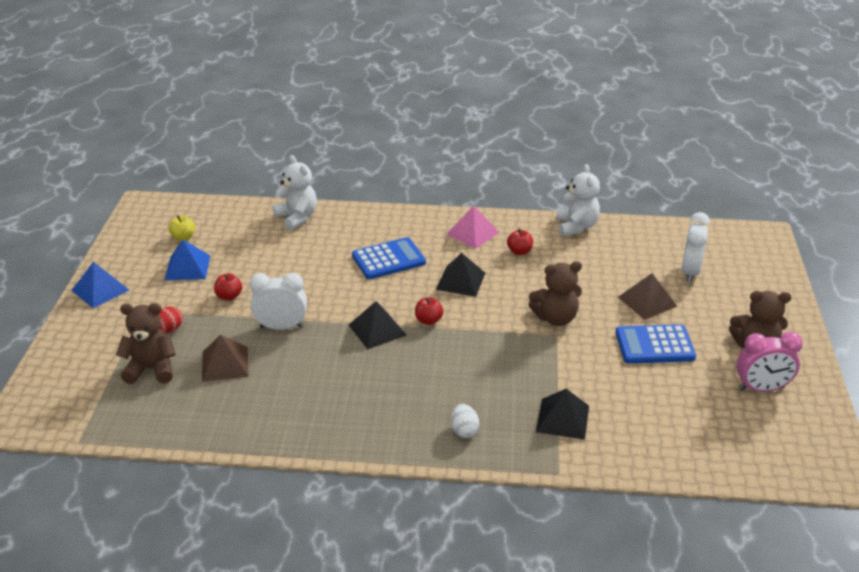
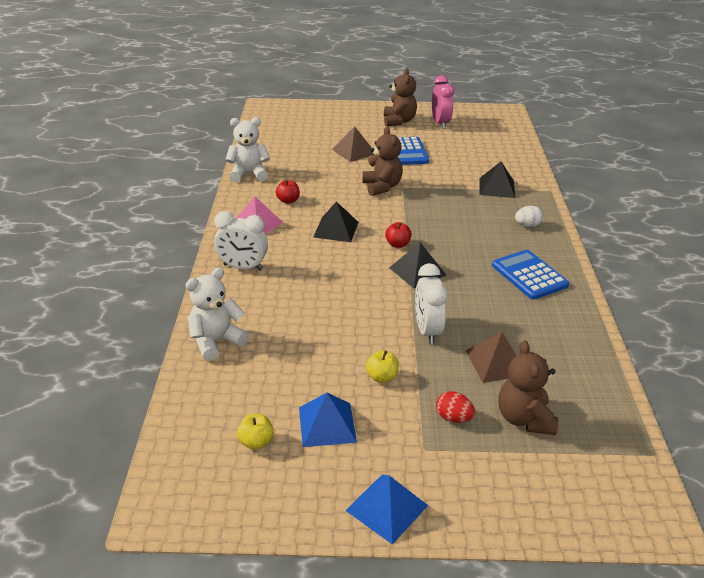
camera: 95 degrees left, 0 degrees up
(229, 296) = (382, 377): red apple -> yellow apple
(388, 259) = (303, 270): blue calculator -> blue calculator (529, 275)
(690, 272) = (314, 134): white clock -> white clock (243, 267)

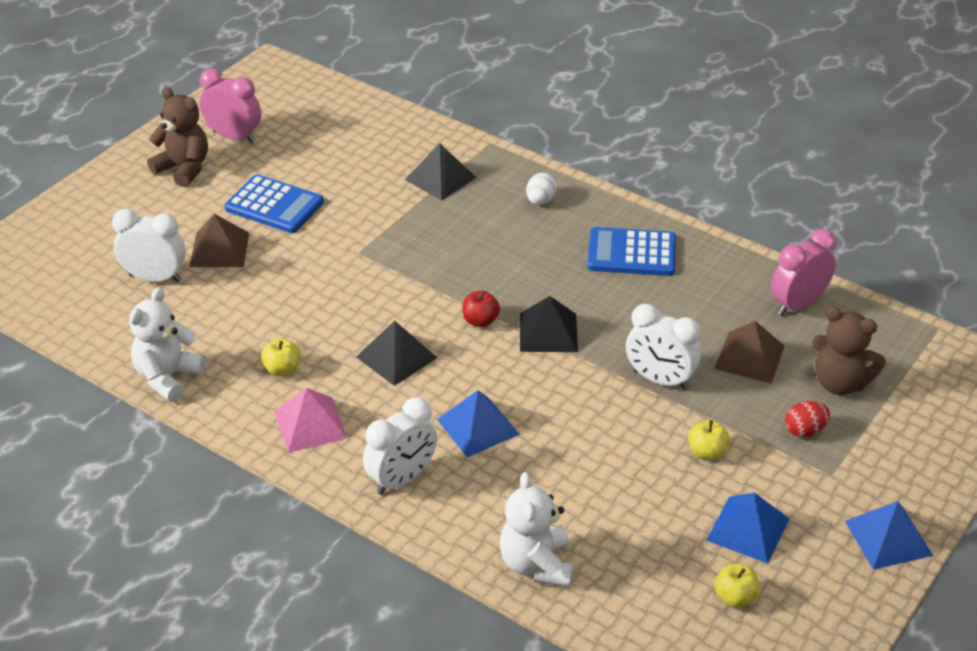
camera: 55 degrees left, 5 degrees up
(288, 200) = (282, 369): red apple -> yellow apple
(310, 277) = (478, 427): none -> blue pyramid
(313, 144) = (155, 278): none -> white clock
(382, 187) = (338, 269): brown teddy bear -> none
(579, 366) = (798, 304): none -> pink clock

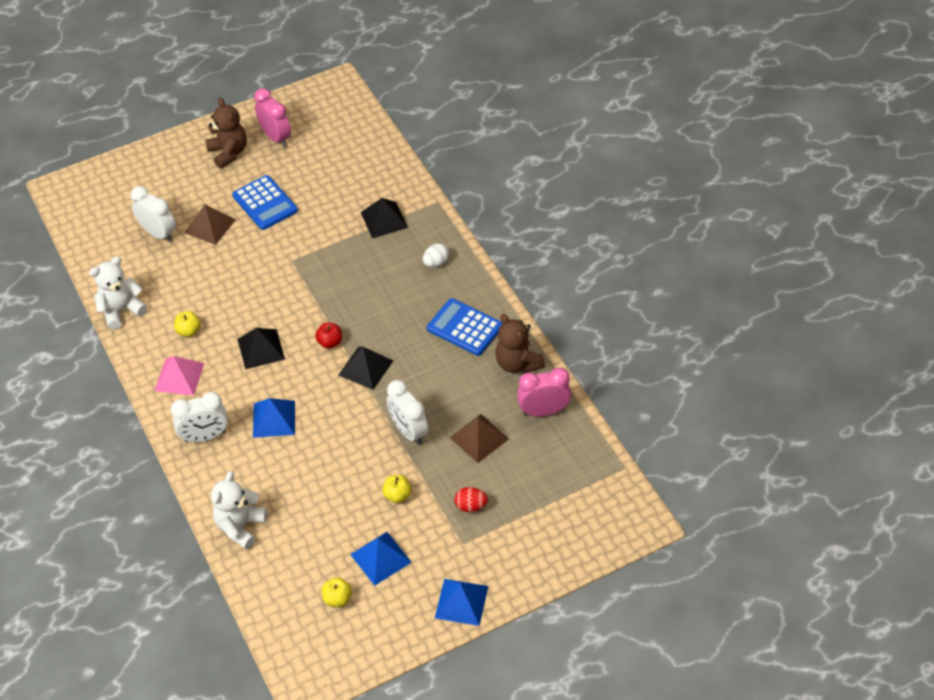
camera: 30 degrees right, 10 degrees up
(840, 383) = (522, 481): brown teddy bear -> brown teddy bear (517, 363)

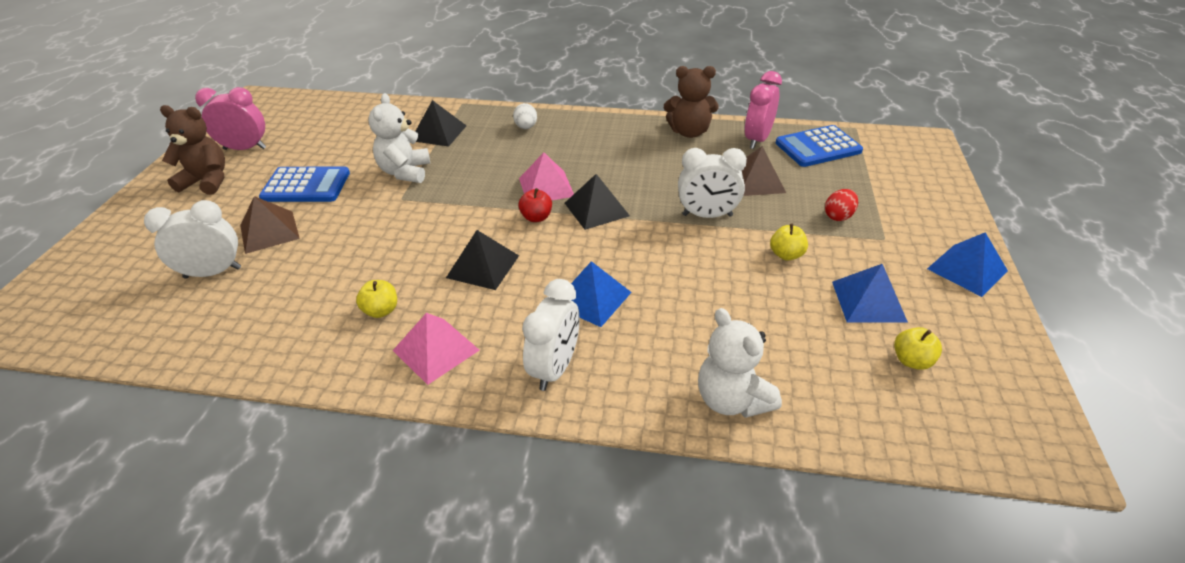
camera: 55 degrees left, 10 degrees down
(121, 310) = (264, 357): white teddy bear -> white teddy bear (405, 172)
(368, 325) = (546, 187): none -> pink pyramid
(464, 328) = (617, 141): blue calculator -> blue calculator (818, 147)

